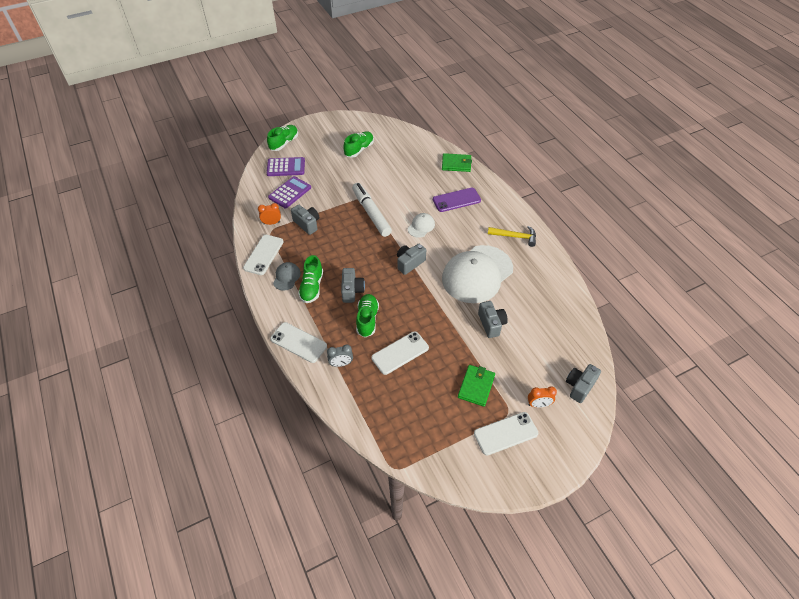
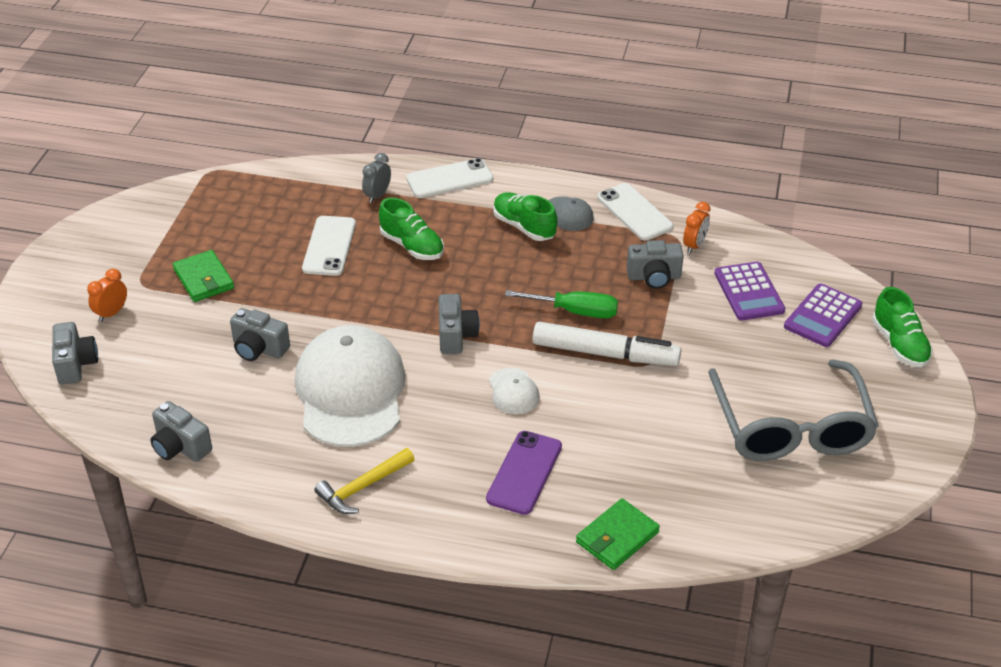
camera: 130 degrees right, 10 degrees down
(352, 291) = (475, 257): grey camera -> grey camera (180, 447)
(355, 235) = (575, 311): none -> green screwdriver
(359, 149) = (791, 428): green shoe -> grey glasses
(505, 433) = (124, 265): white phone -> none

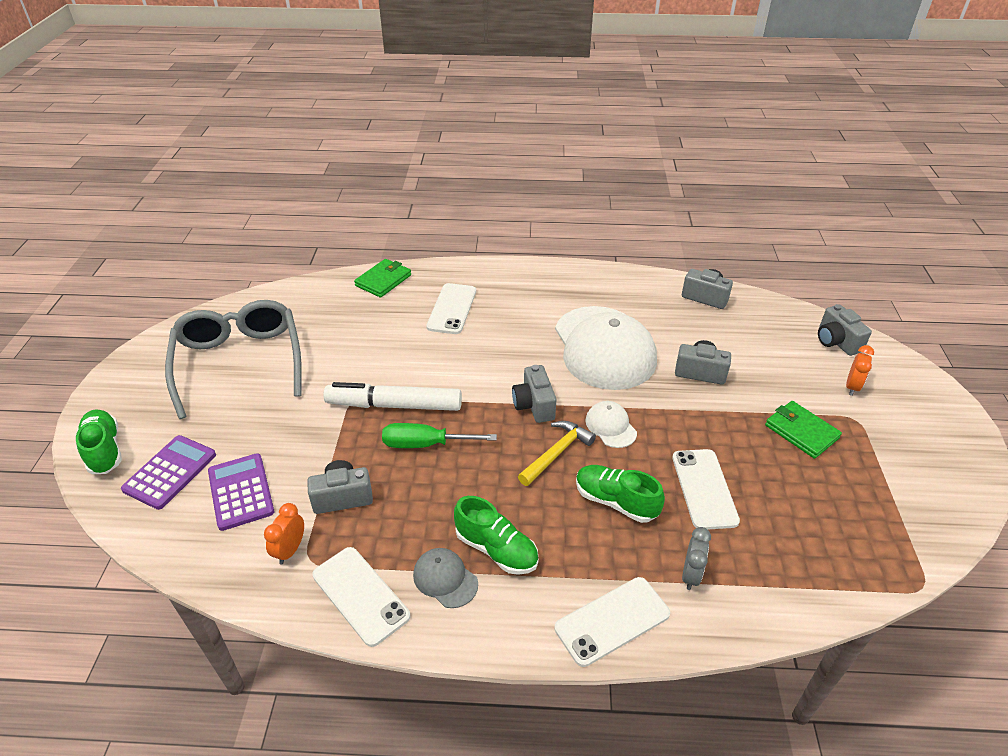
camera: 170 degrees right, 0 degrees up
(362, 487) = (563, 288): yellow hammer -> yellow hammer (557, 453)
(513, 391) = (471, 363): white cap -> white cap (610, 426)
(524, 472) = (452, 309): purple phone -> white phone

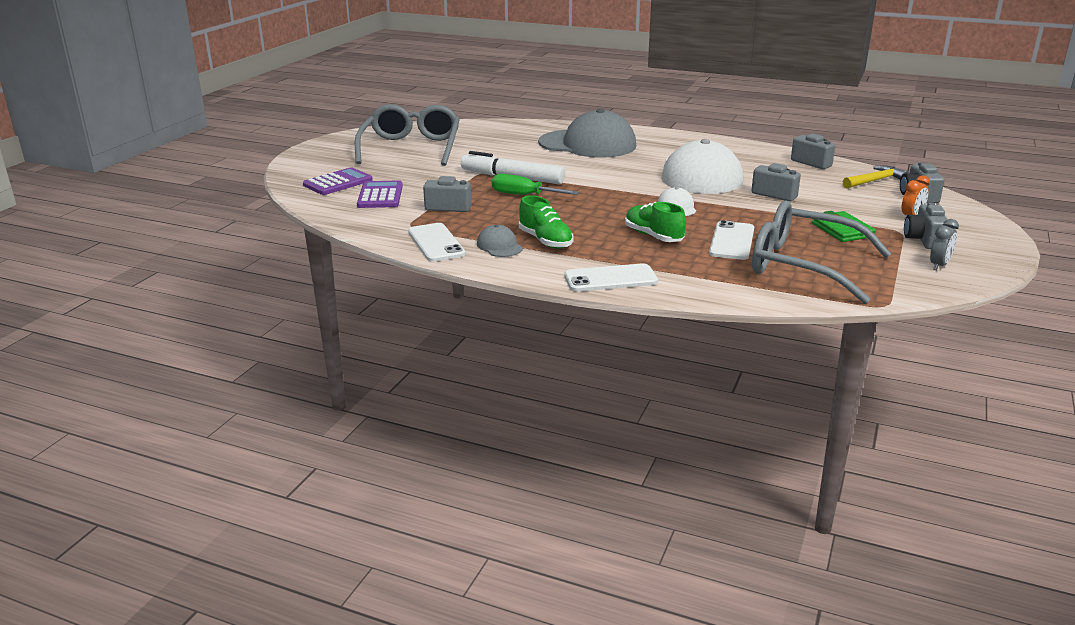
camera: 20 degrees right, 15 degrees down
(104, 450) = (300, 169): green shoe -> none
(290, 550) = (399, 220): orange clock -> none
(383, 280) = (542, 127): green wallet -> none
(452, 309) = (587, 144): white phone -> grey cap
(534, 405) = (621, 191): grey camera -> grey camera (924, 240)
(557, 453) = (623, 211): yellow hammer -> yellow hammer (875, 181)
(691, 575) = (688, 272): grey clock -> grey clock (939, 265)
(801, 522) = (802, 265): none -> grey glasses

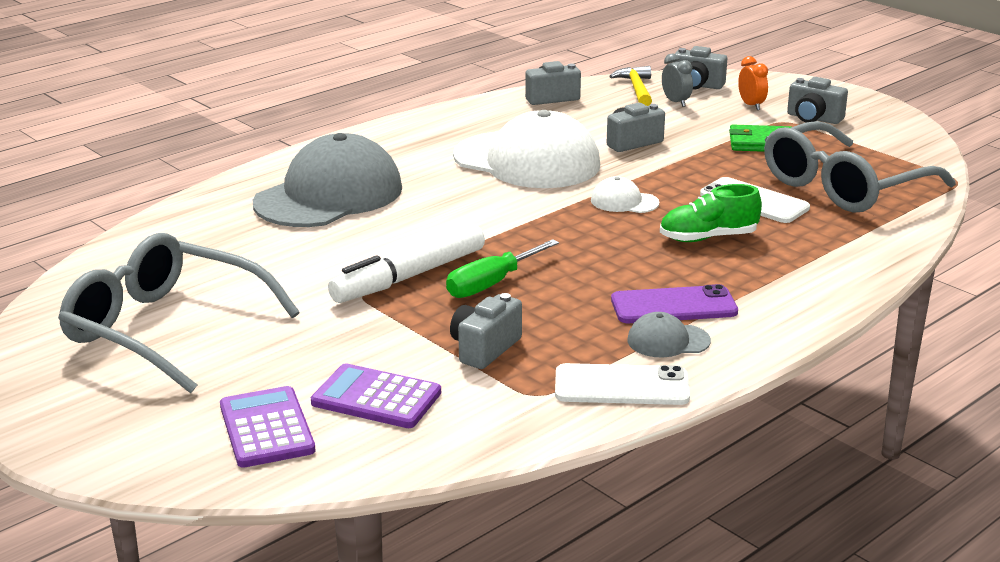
camera: 65 degrees left, 0 degrees up
(545, 241) = (673, 306): green shoe -> purple phone
(610, 279) = (821, 293): white phone -> none
(939, 265) = (878, 131): grey clock -> grey clock (676, 102)

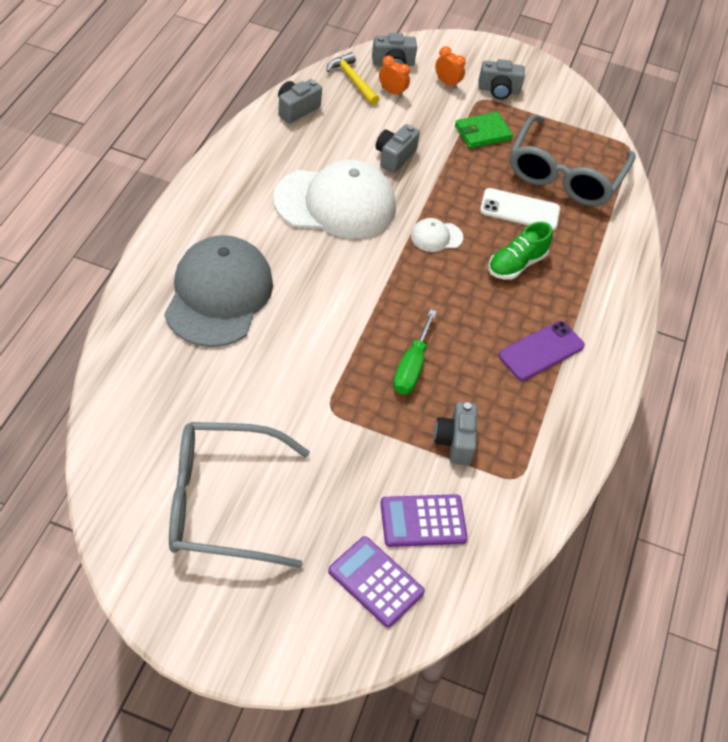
camera: 35 degrees left, 25 degrees up
(409, 277) = (350, 378): white marker -> none
(621, 386) = (561, 448): white phone -> none
(668, 341) = (560, 390): grey cap -> none
(676, 102) = (392, 92): grey clock -> orange clock

